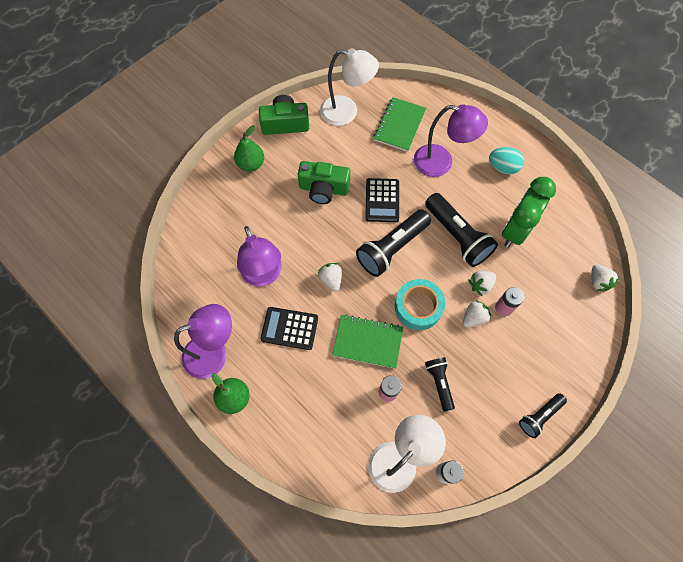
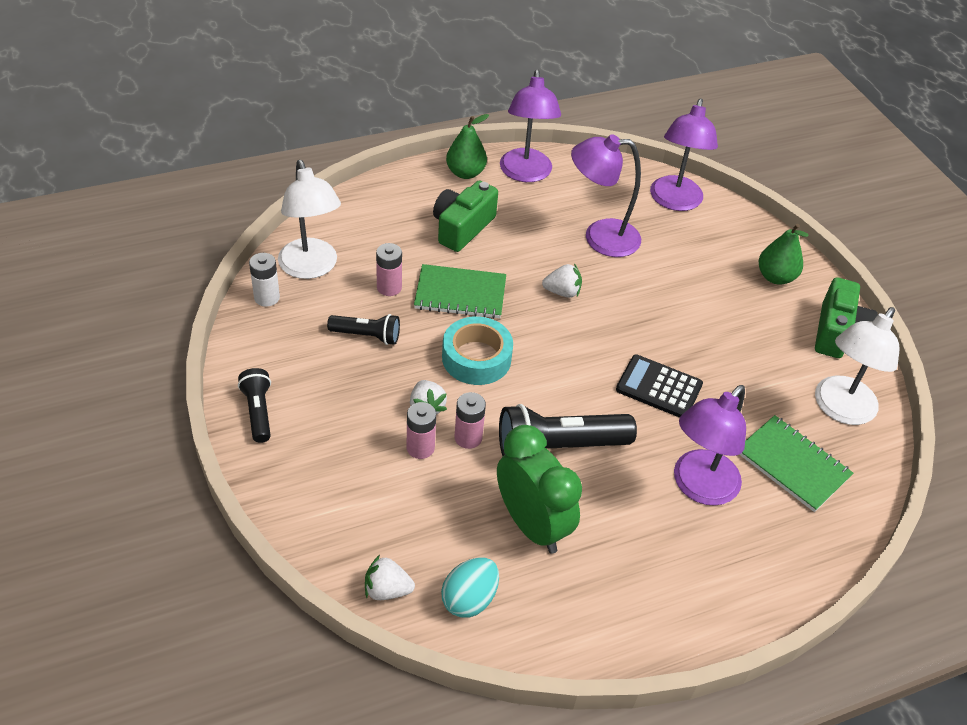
camera: 110 degrees right, 20 degrees down
(200, 241) = (674, 201): none -> purple lamp
(289, 328) = (518, 236): black calculator -> none
(323, 189) = (705, 333): green camera -> green camera (462, 228)
(367, 342) = (460, 294): green notebook -> green notebook turned 60 degrees clockwise
(392, 248) = (576, 367): black flashlight -> none
(480, 285) = (468, 437): white strawberry -> pink battery
(503, 167) = (656, 568): turquoise egg -> turquoise egg (469, 599)

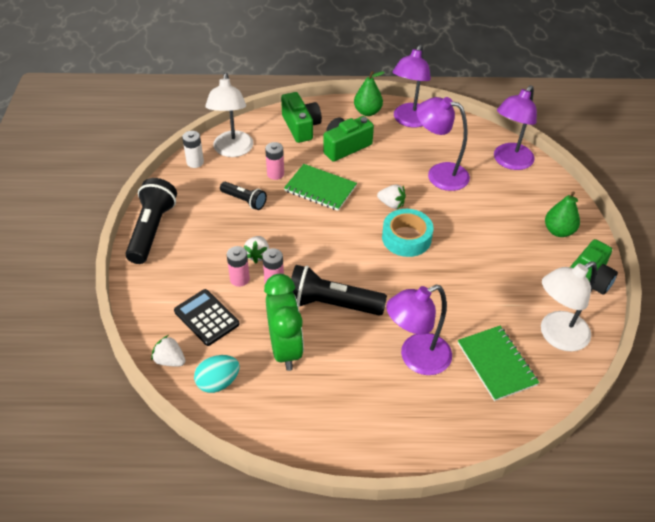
camera: 25 degrees right, 0 degrees up
(258, 412) = (152, 230): black flashlight -> black flashlight, size x1.76
(388, 213) = (301, 126): none -> green camera
(476, 358) = (308, 232): turquoise tape -> turquoise tape (406, 238)
(659, 387) = (425, 284): black calculator -> black calculator (206, 318)

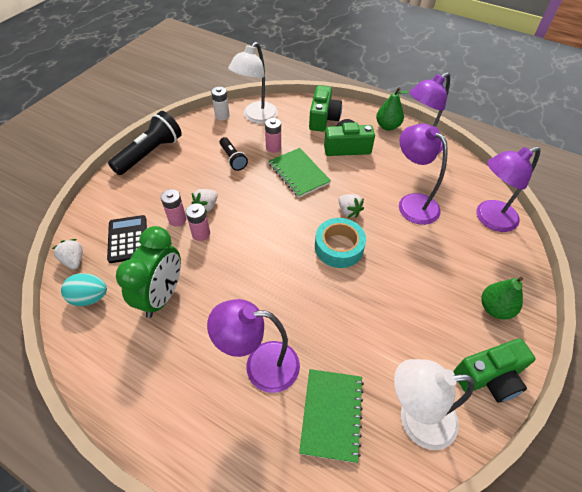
camera: 30 degrees right, 5 degrees up
(331, 304) = (229, 276): black flashlight -> none

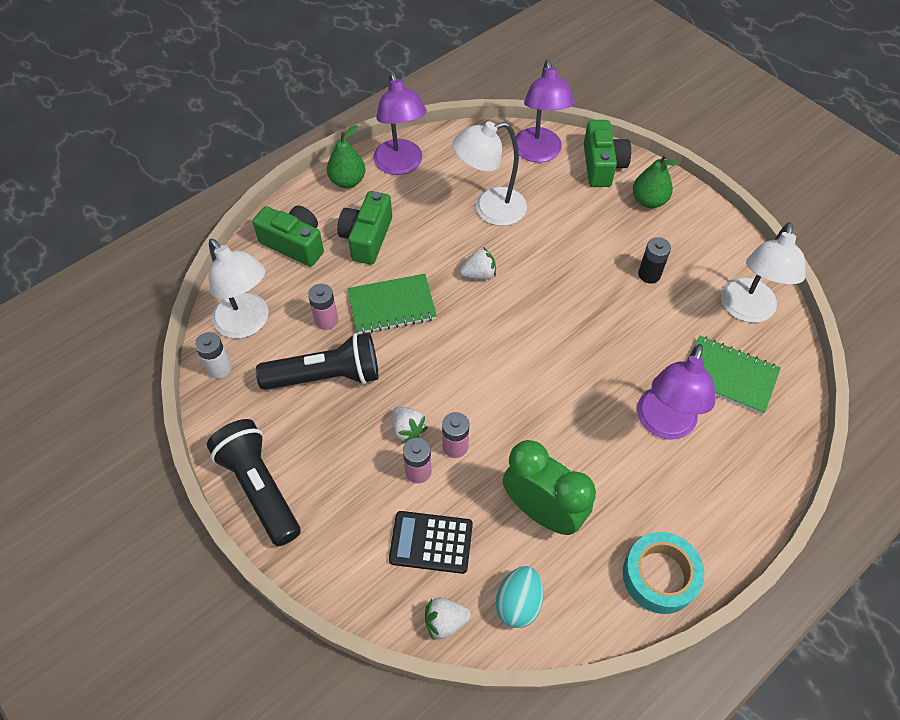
camera: 70 degrees left, 5 degrees up
(233, 159) = (326, 376): black flashlight -> black flashlight, size x1.76
(339, 247) = (530, 302): turquoise tape -> turquoise tape (659, 576)
(411, 325) = (649, 274): none -> black battery
(412, 203) = (490, 209): purple lamp -> white lamp
(489, 377) = (717, 238): green camera -> green camera (602, 165)

